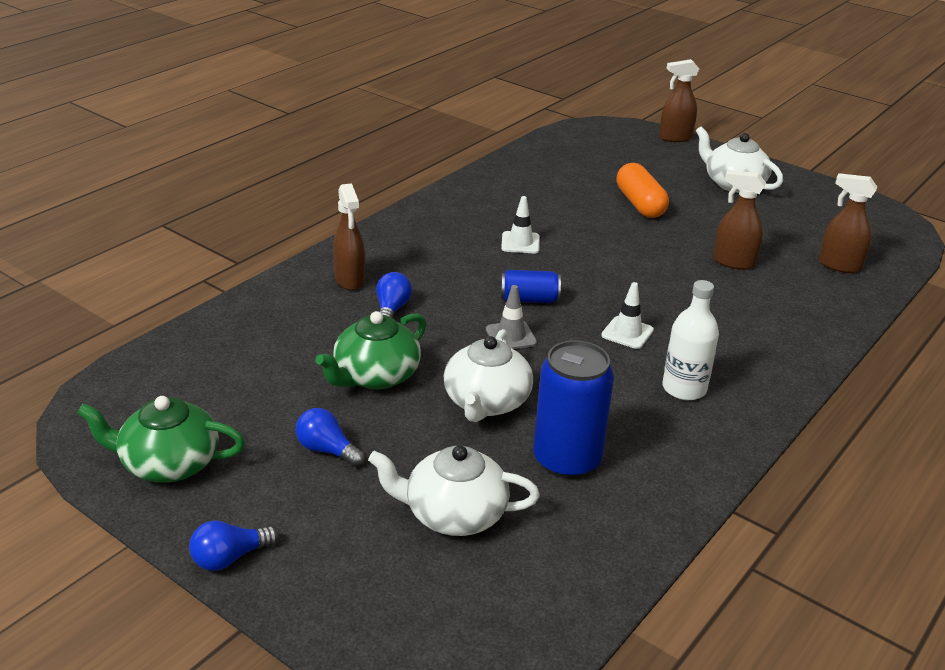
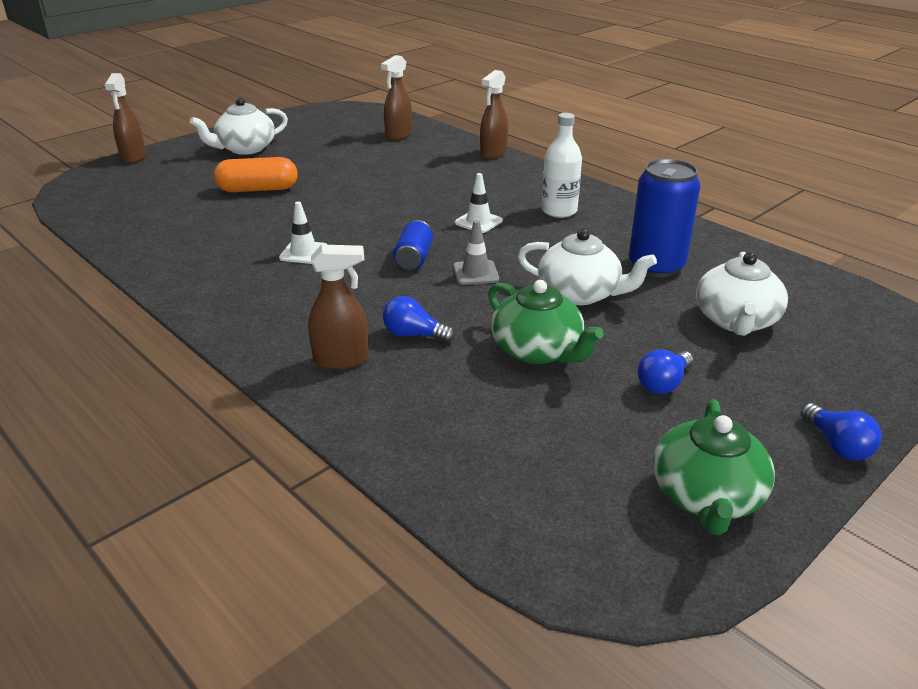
camera: 80 degrees left, 0 degrees up
(733, 262) = (379, 168): brown spray bottle -> brown spray bottle (493, 154)

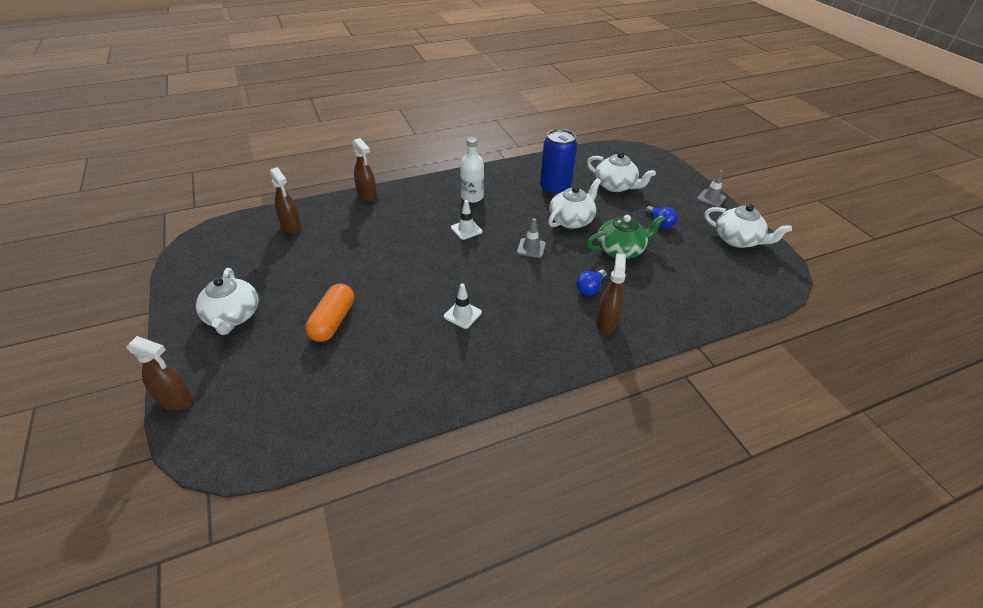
camera: 70 degrees left, 10 degrees up
(414, 258) = (500, 267): blue can -> none
(706, 497) = (738, 240): green teapot -> white teapot
(837, 445) = (711, 198): blue light bulb -> grey traffic cone

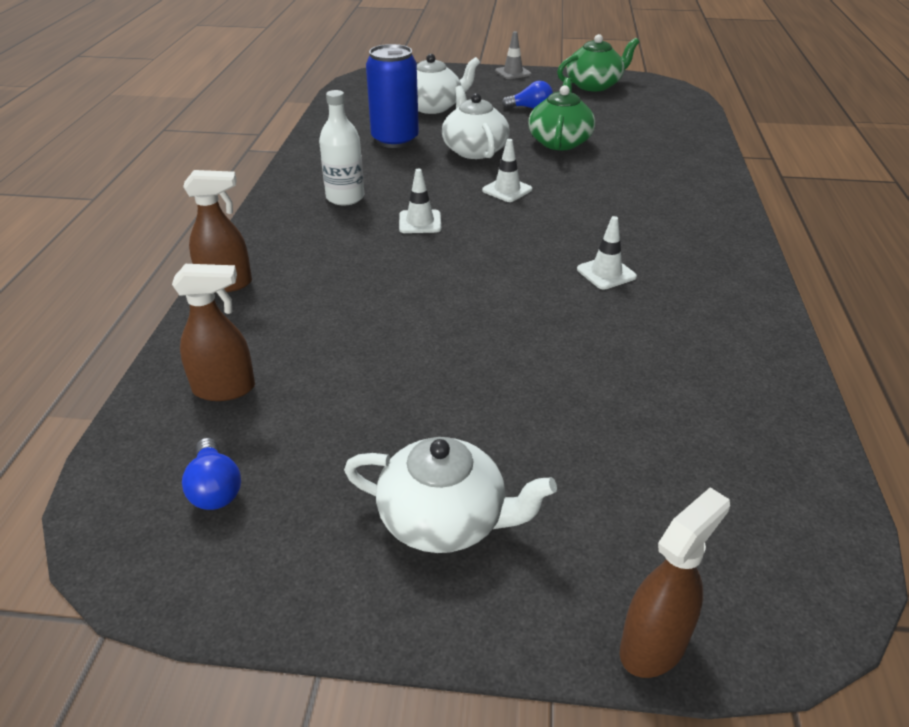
camera: 60 degrees left, 5 degrees down
(333, 321) = (544, 393): orange capsule -> none
(531, 248) = (507, 190): grey traffic cone -> white traffic cone
(590, 288) = (615, 178): blue light bulb -> blue light bulb (215, 488)
(606, 322) = (680, 187): brown spray bottle -> none
(738, 240) = (594, 85): white teapot -> green teapot

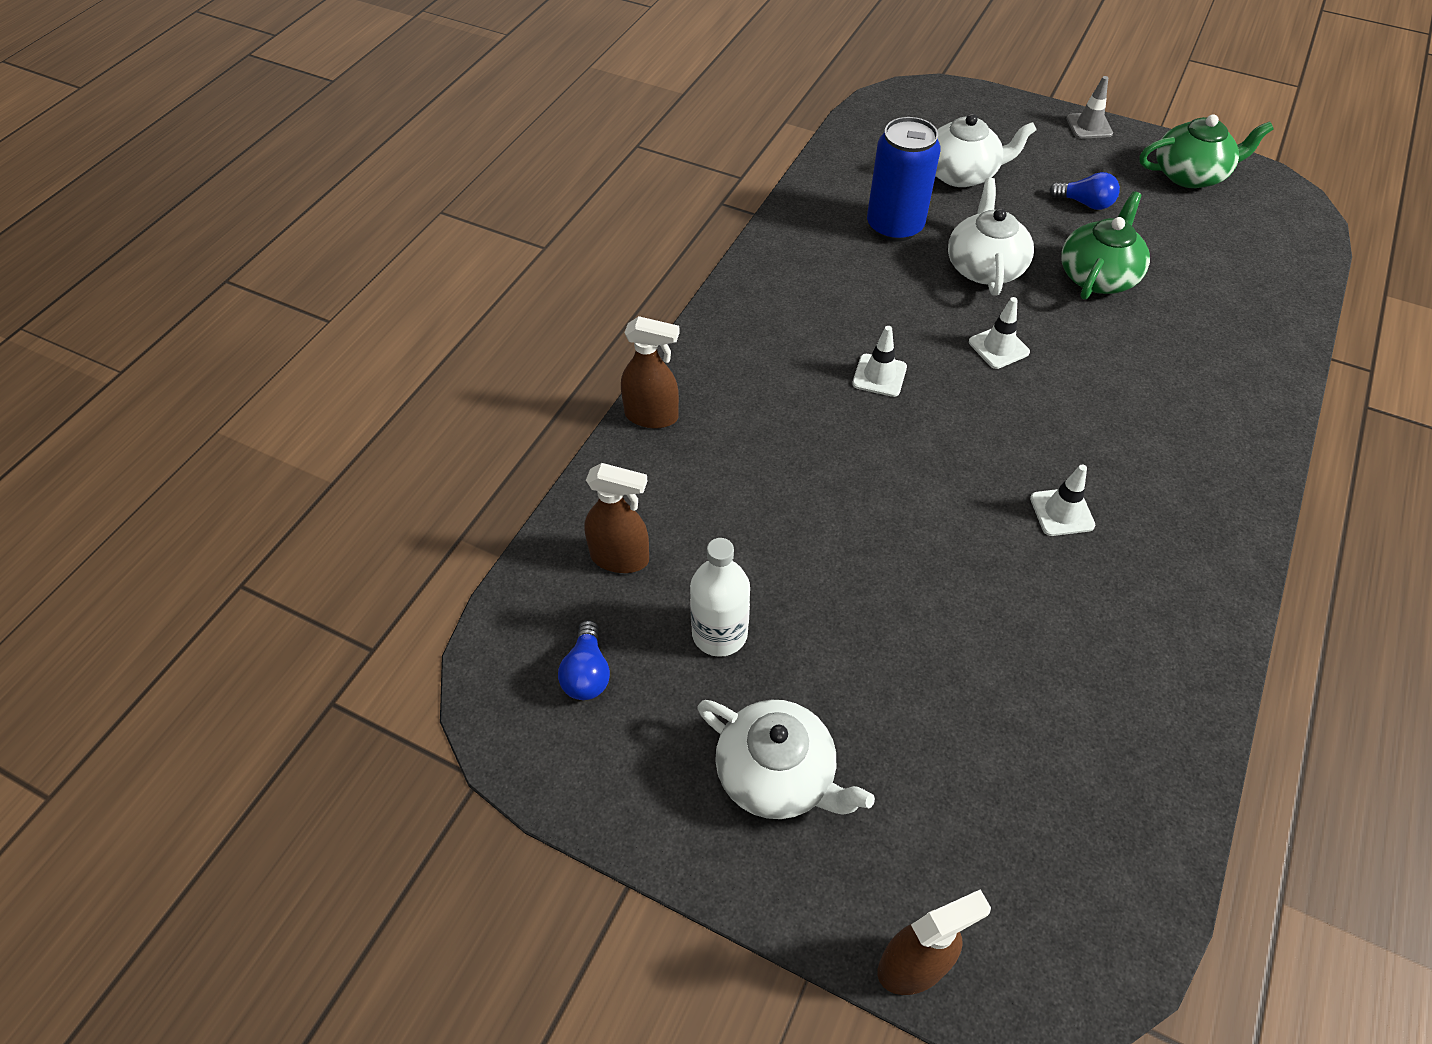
camera: 20 degrees right, 15 degrees up
(345, 197) = (808, 314): white bottle -> white bottle (719, 633)

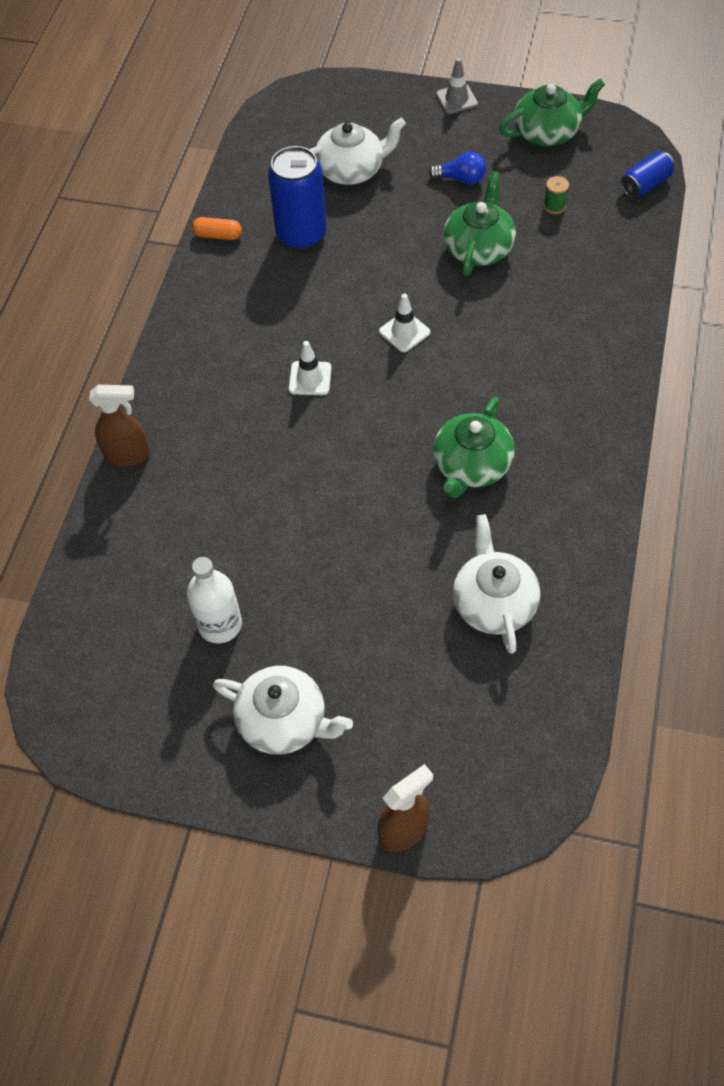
camera: 10 degrees left, 5 degrees up
(587, 673) = (123, 679): blue light bulb -> none
(620, 558) = (128, 582): brown spray bottle -> none
(801, 211) = (218, 235): none -> orange capsule
(984, 267) = (383, 258): white teapot -> white teapot (494, 602)
(1062, 512) = (471, 466): white traffic cone -> green teapot
(1192, 249) = (554, 206): none -> green spool
(1303, 246) = (645, 185): none -> blue can

